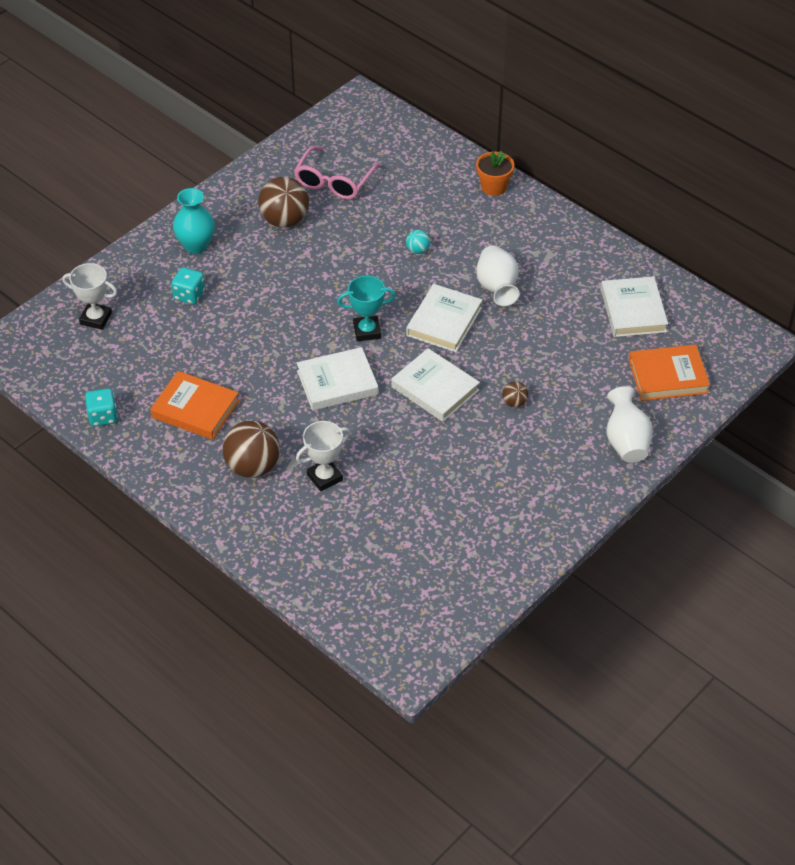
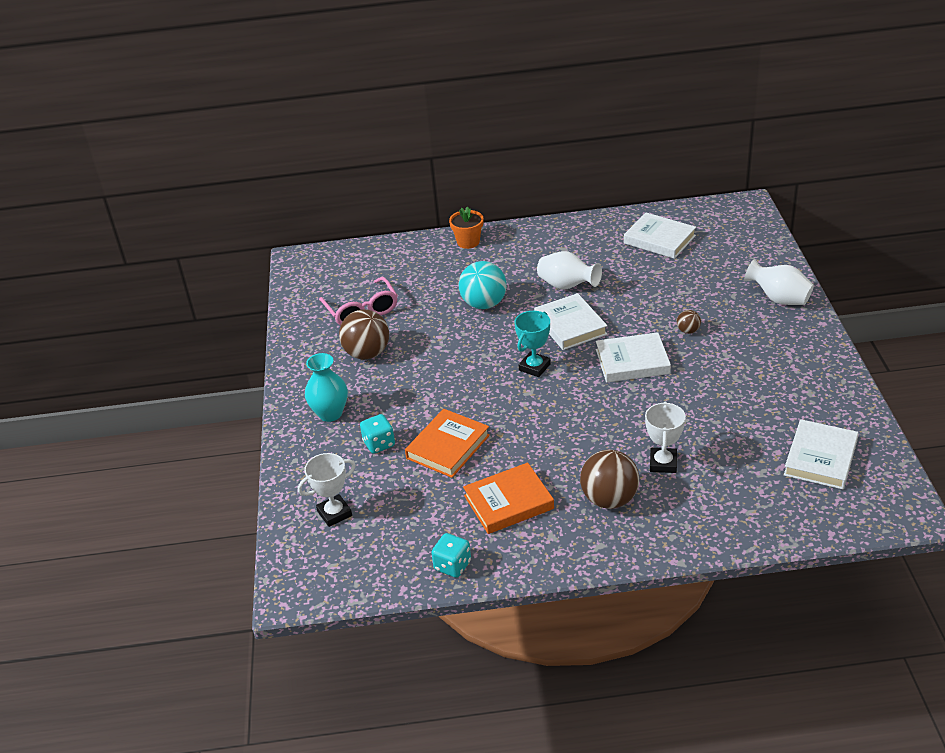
camera: 45 degrees left, 10 degrees down
(337, 383) = (570, 408): white book -> white book (820, 458)
(417, 250) = (484, 304): turquoise ball -> turquoise ball, size x2.10
(668, 376) = (737, 254): orange book -> orange book (448, 447)

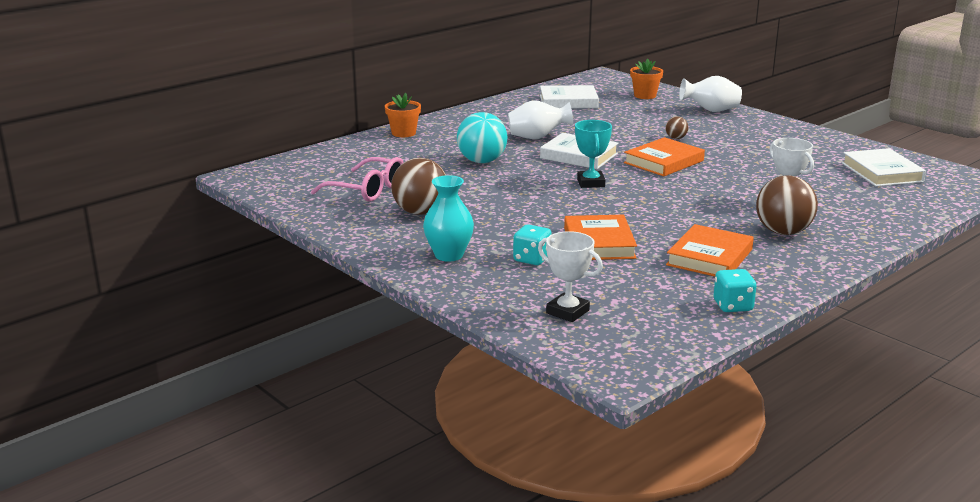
camera: 40 degrees left, 15 degrees down
(334, 513) = (567, 312): white trophy -> white trophy turned 75 degrees counterclockwise
(632, 362) = (664, 162): white book -> orange book
(744, 253) = (645, 95): none -> orange flower pot

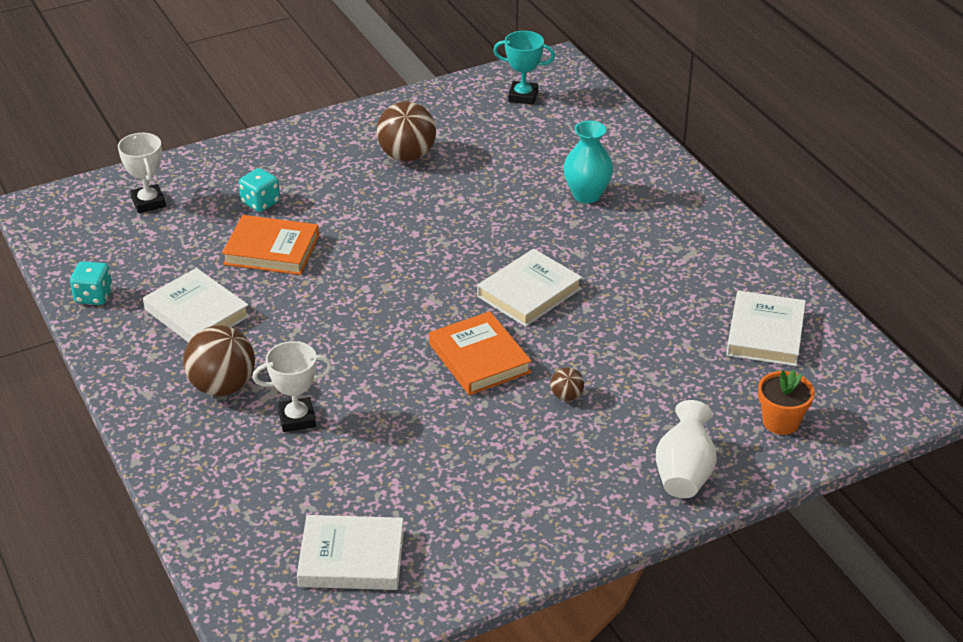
camera: 105 degrees right, 15 degrees up
(368, 190) = (482, 131): pink glasses -> none
(403, 133) = (661, 173): orange flower pot -> none
(449, 255) = (297, 159): turquoise vase -> turquoise vase (587, 195)
(482, 161) = (539, 215): turquoise ball -> none
(537, 137) = (610, 273): white vase -> none
(567, 312) = (148, 202): white trophy -> white trophy turned 75 degrees counterclockwise
(590, 183) = (434, 281): turquoise trophy -> turquoise trophy (523, 96)
(709, 257) = (196, 313): orange book -> white book

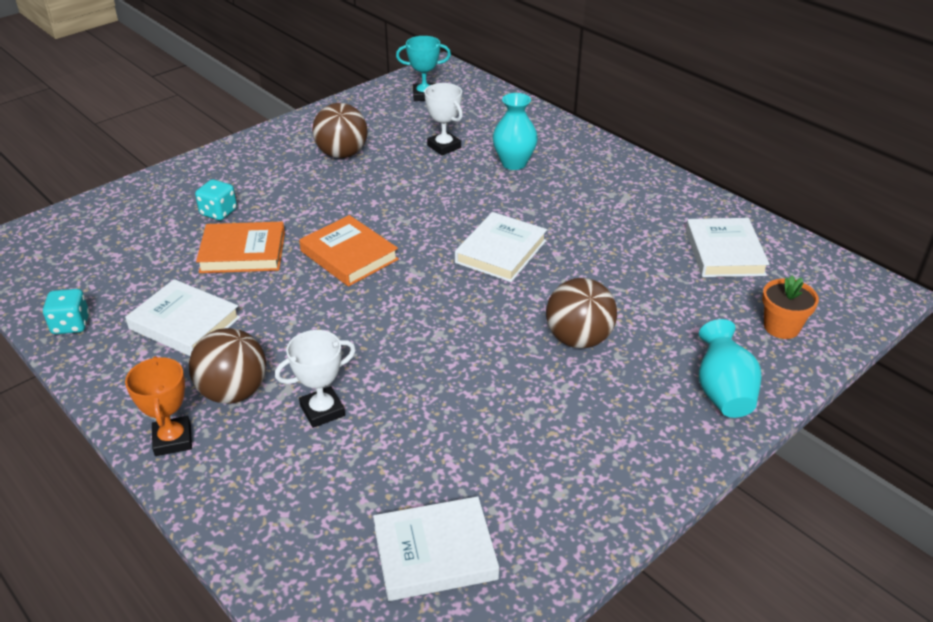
camera: 15 degrees left, 0 degrees up
(148, 202) = (107, 228): white trophy -> white trophy (444, 146)
(158, 419) = (172, 440): none -> orange trophy
(479, 358) = (481, 318): orange book -> orange book (349, 255)
(566, 396) = (578, 339): brown ball -> brown ball, size x2.10
(684, 473) = (723, 392): white vase -> turquoise vase

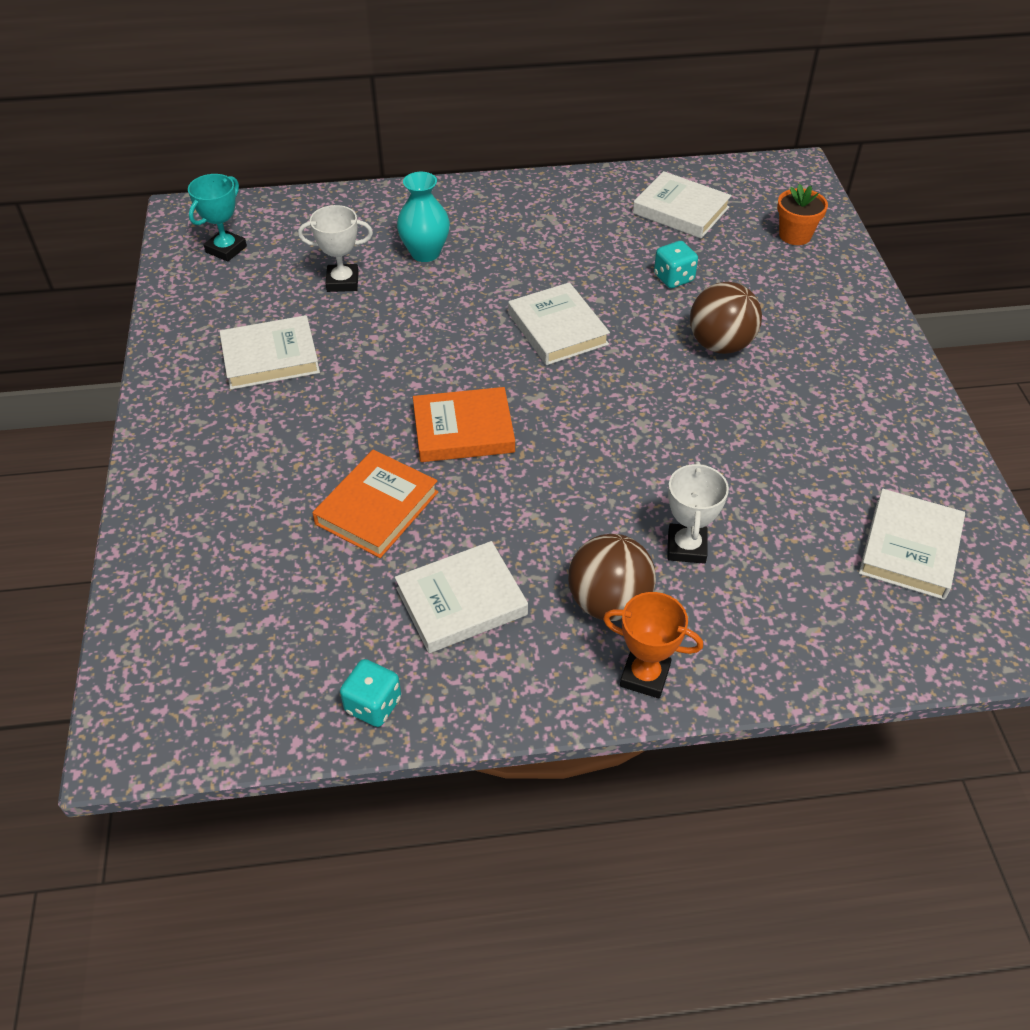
camera: 55 degrees left, 10 degrees up
(218, 212) = (277, 499): turquoise dice -> turquoise dice (673, 278)
(342, 154) = (270, 357): brown ball -> white book
(723, 392) = (843, 304): turquoise vase -> none

